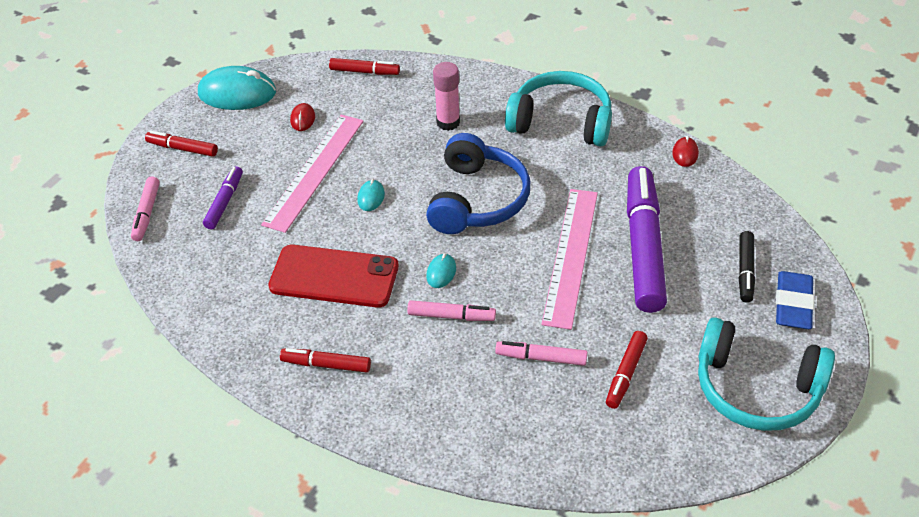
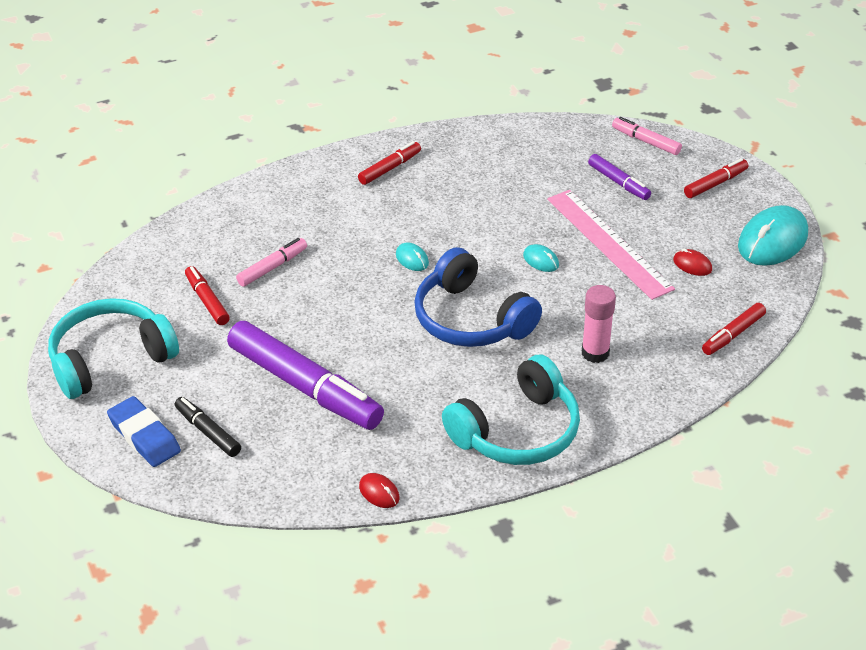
camera: 125 degrees right, 5 degrees down
(334, 277) = (470, 204): red phone -> none
(451, 316) = (363, 243): pink marker -> none
(570, 256) = (346, 338): pink ruler -> none

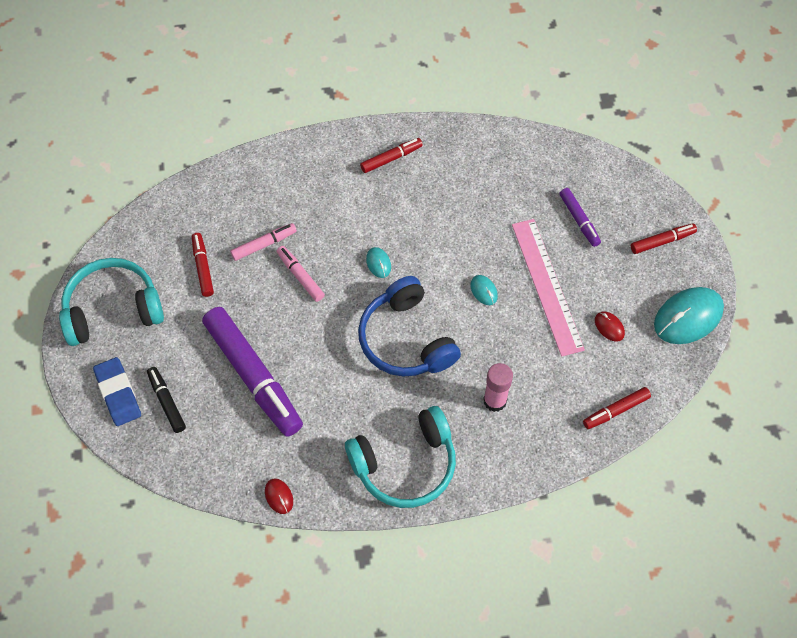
camera: 15 degrees right, 20 degrees up
(646, 141) = (619, 178): pink marker -> pink marker (300, 276)

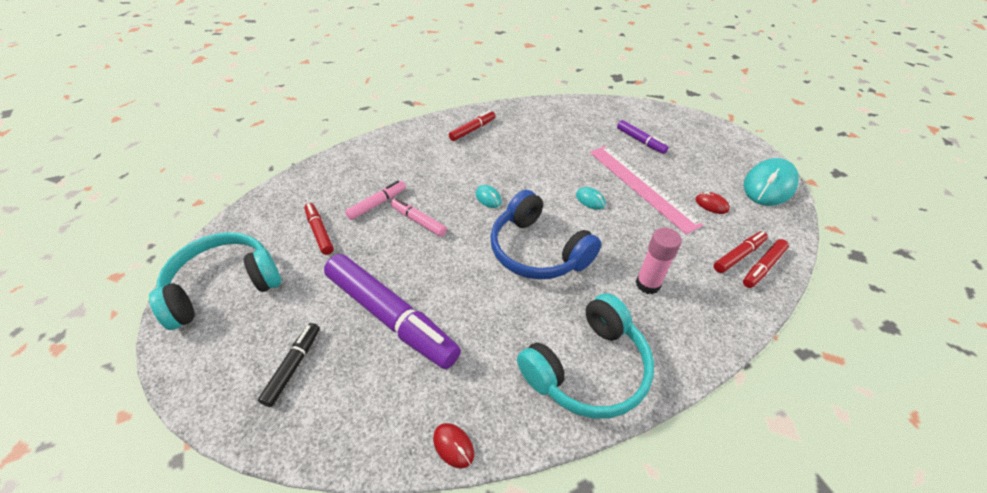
camera: 15 degrees left, 15 degrees down
(118, 393) = (232, 371): blue eraser -> none
(167, 402) = (293, 366): black marker -> black marker turned 60 degrees clockwise
(662, 241) = (712, 142): red marker -> red marker (738, 255)

